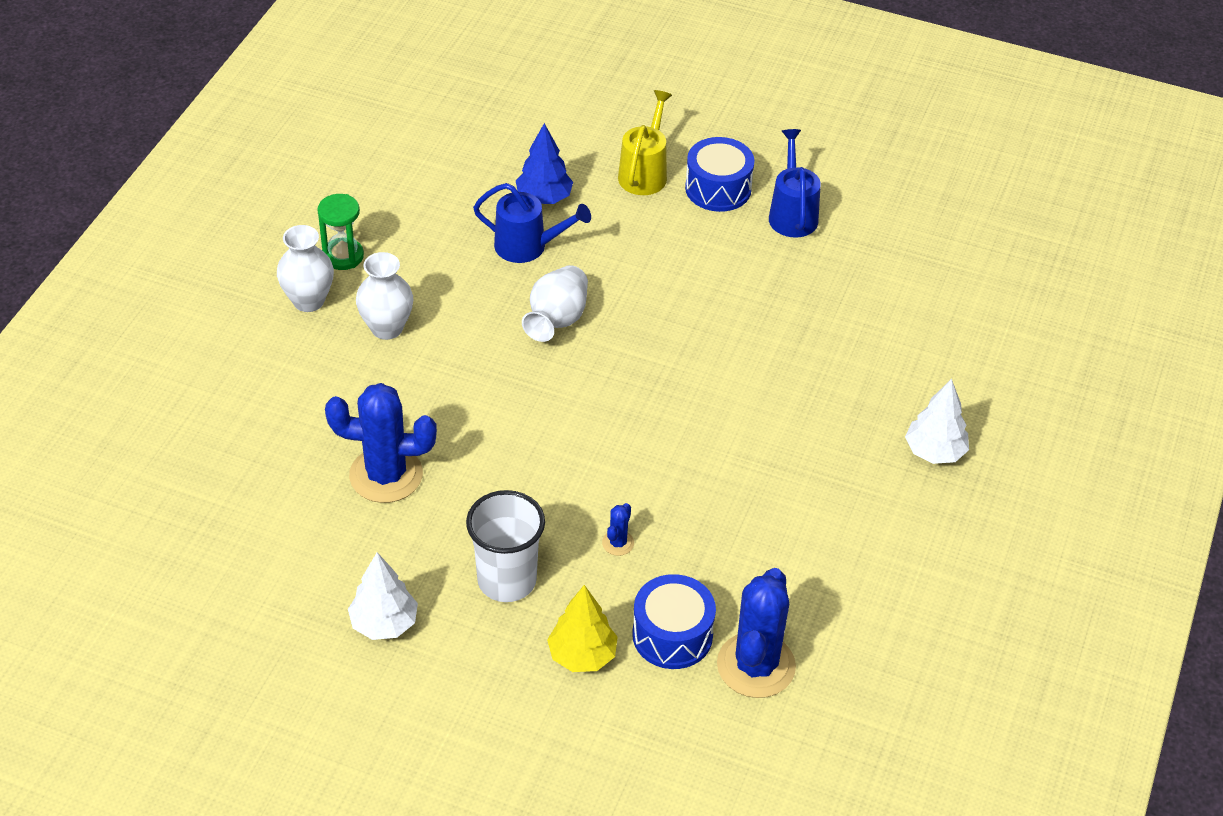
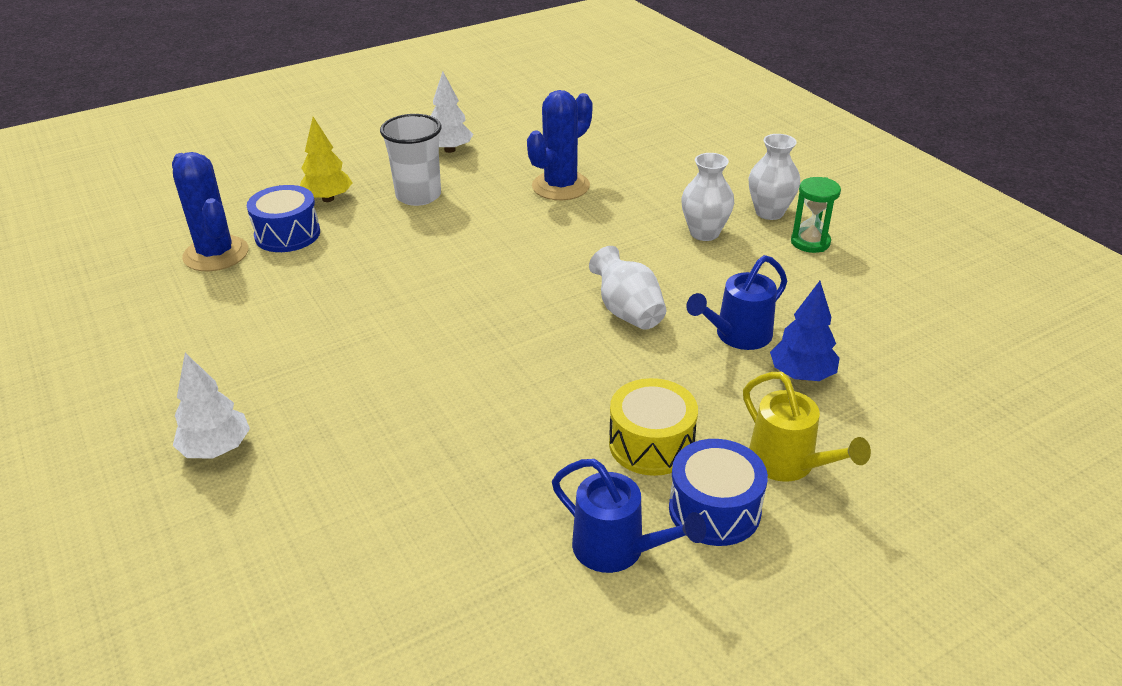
camera: 130 degrees right, 10 degrees down
(618, 543) = (383, 245): blue cactus -> none
(692, 239) = (651, 444): none -> yellow drum

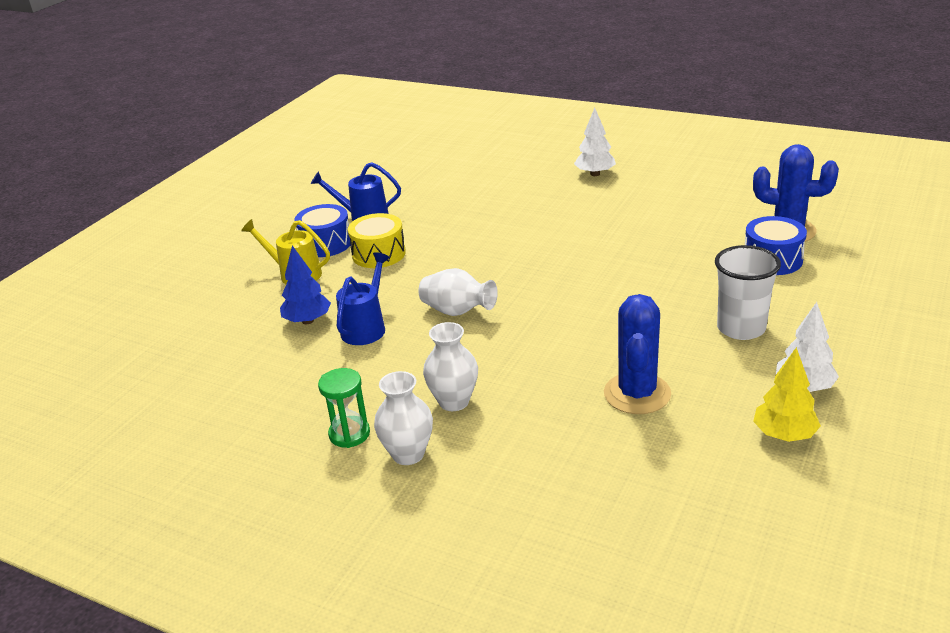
camera: 150 degrees right, 5 degrees down
(328, 199) = (803, 294): yellow tree -> yellow tree (784, 435)

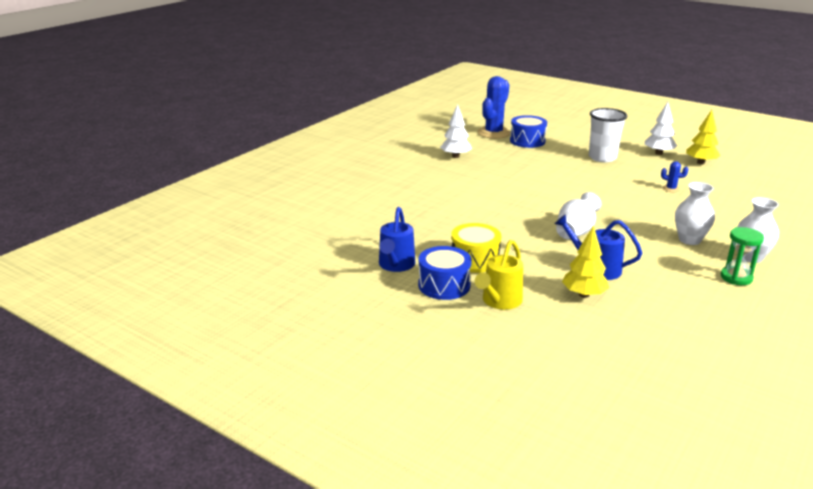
camera: 85 degrees left, 5 degrees down
(307, 321) = (584, 295): blue tree -> yellow tree
(595, 174) = (377, 170): white tree -> white tree (455, 156)
(637, 394) = (671, 189): blue cactus -> blue cactus, size x0.43

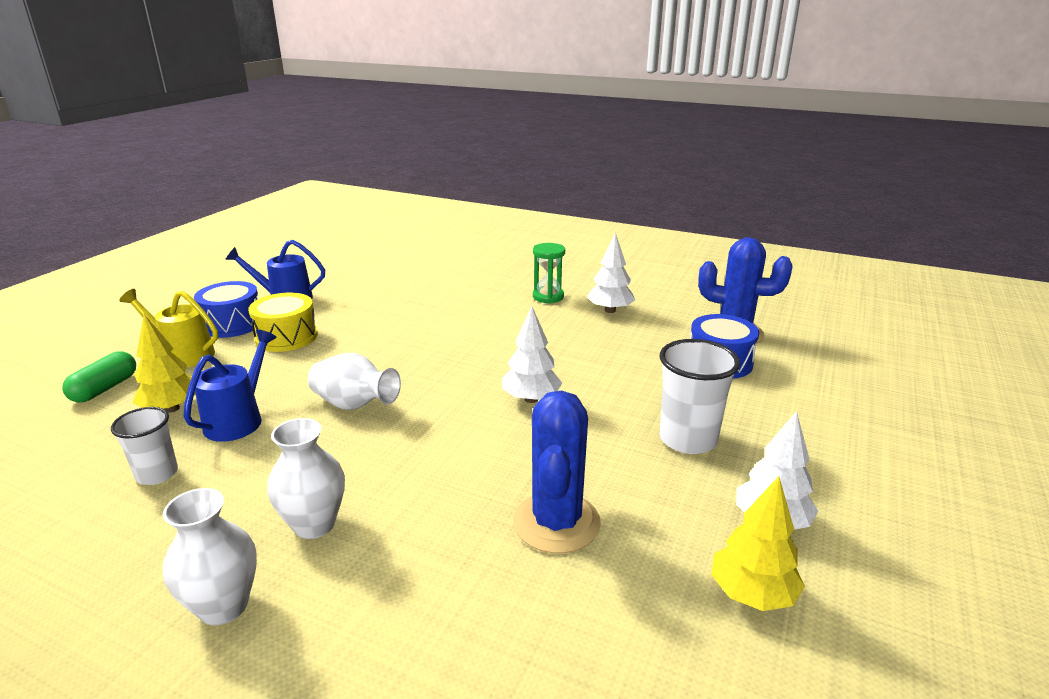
camera: 80 degrees right, 0 degrees up
(555, 329) = (105, 388): none -> green capsule
(566, 186) = (531, 399): none -> white tree
(659, 289) = (157, 474): none -> white cup
(671, 189) = (556, 522): blue cactus -> blue cactus, size x2.33
(736, 277) = (154, 569): green hourglass -> green hourglass (548, 297)

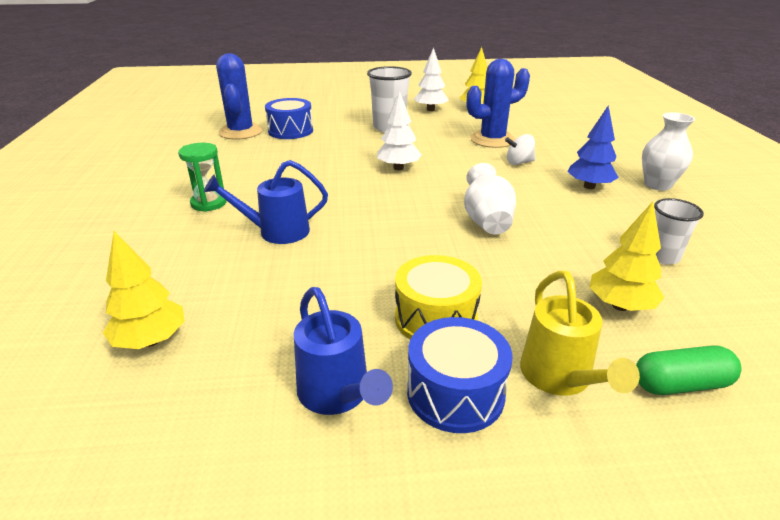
camera: 120 degrees left, 5 degrees up
(239, 419) = (573, 260): blue watering can -> blue watering can (276, 232)
(314, 524) = (589, 186): white vase -> blue tree
(395, 268) = (151, 340): none -> yellow tree
(448, 502) = (519, 162): none -> white spinning top
(610, 310) = (226, 172): white tree -> none

